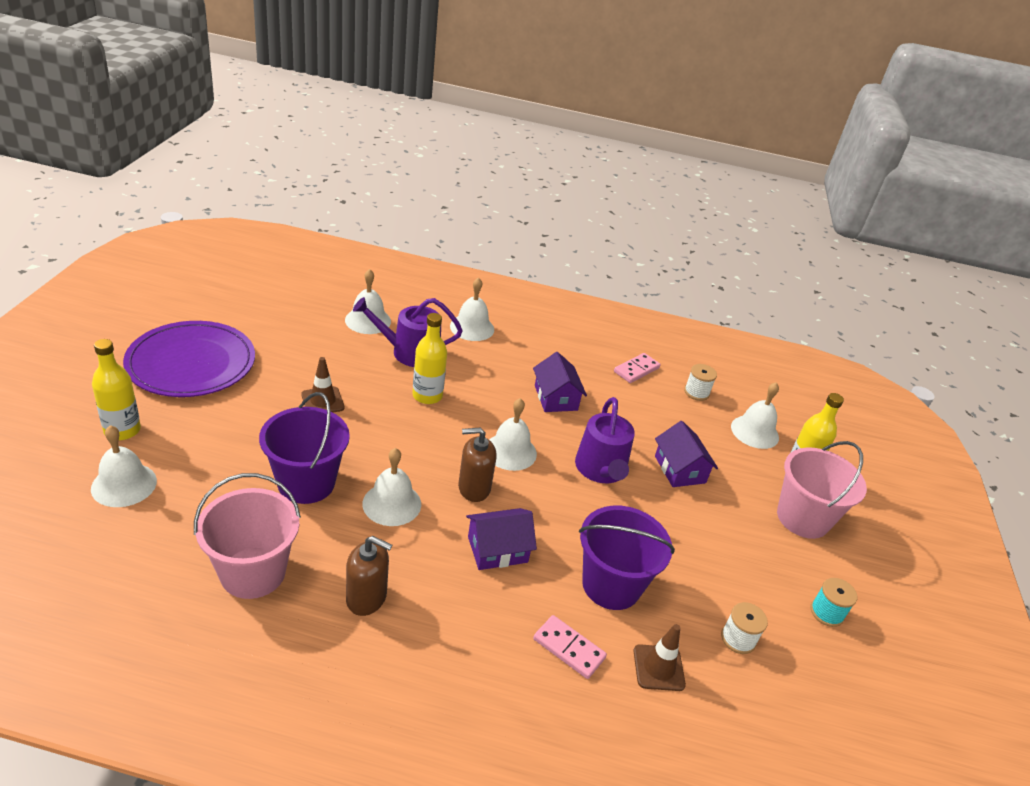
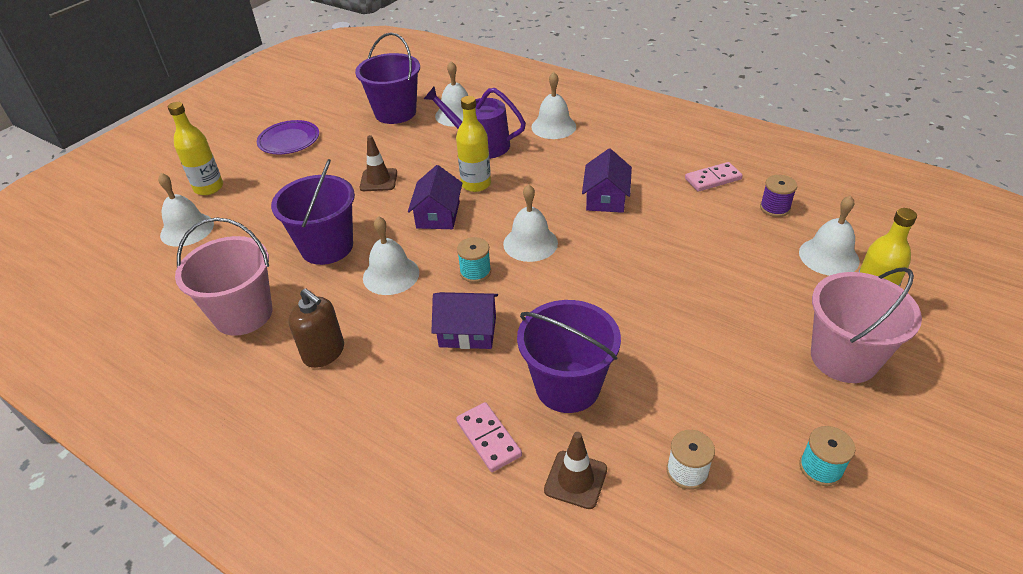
camera: 30 degrees right, 5 degrees up
(191, 363) = (289, 140): purple plate -> purple plate, size x0.57
(299, 322) = (395, 113): none -> purple bucket
(474, 488) = (475, 272): brown soap dispenser -> turquoise spool
(601, 470) = (618, 272): purple watering can -> none
(680, 469) = (711, 284): purple house -> purple house (438, 215)
(696, 392) = (775, 208): white spool -> purple spool

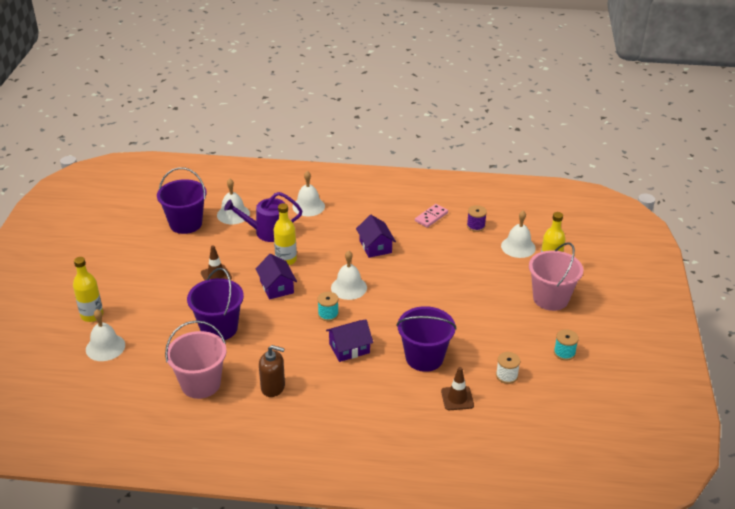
camera: 30 degrees left, 5 degrees down
(289, 140) = (121, 265): purple plate -> none
(391, 275) = (276, 332): white bell -> none
(488, 438) = (401, 396): pink domino -> none

